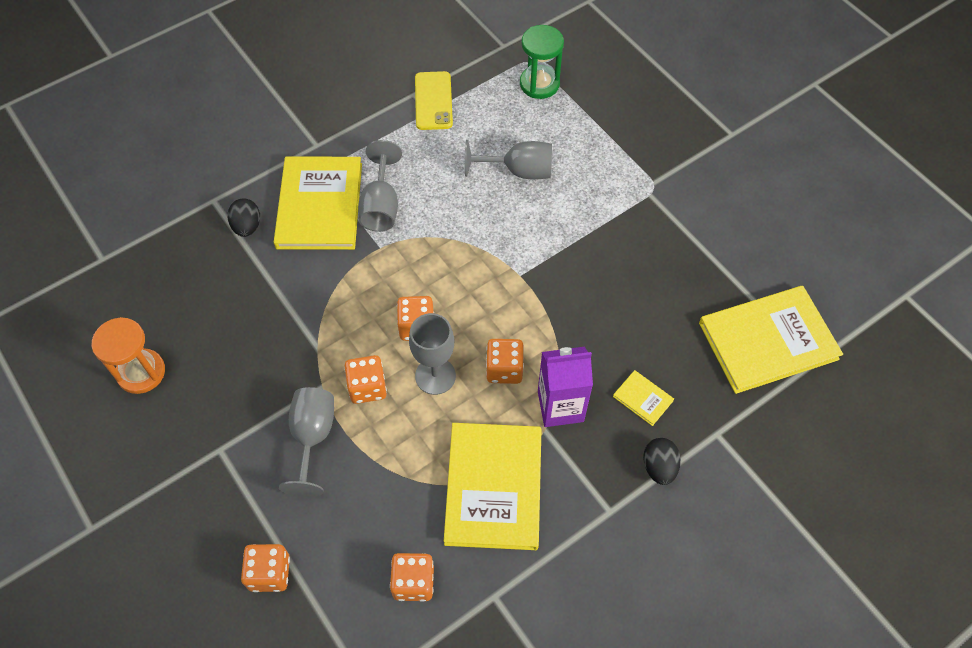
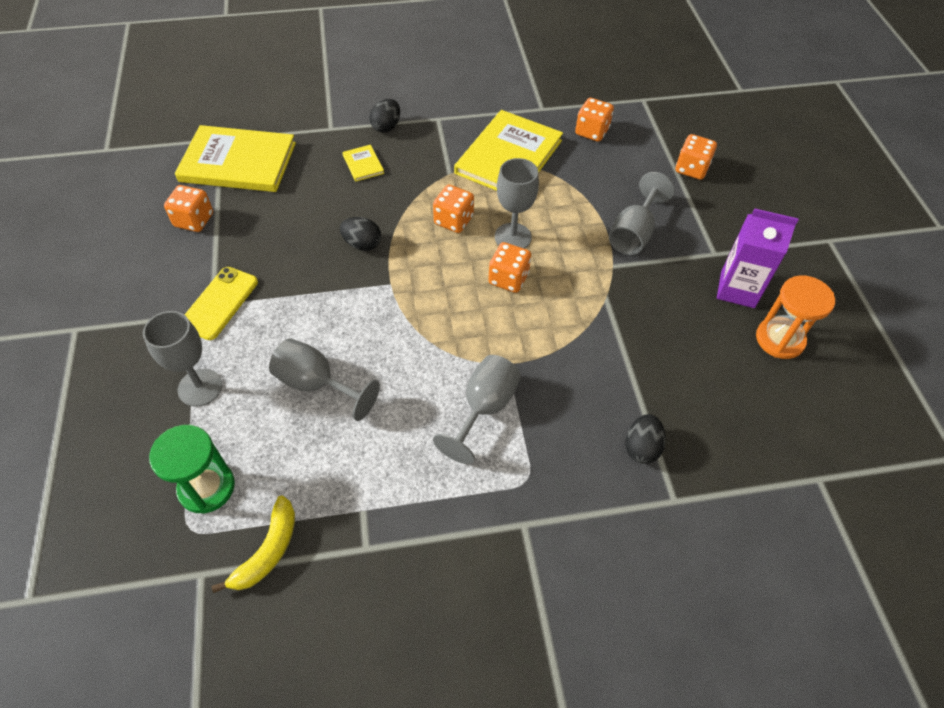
camera: 155 degrees left, 5 degrees down
(319, 205) = (551, 438): yellow book -> none
(367, 387) = (573, 250): orange dice -> orange dice (194, 220)
(433, 101) = (348, 524): yellow phone -> yellow phone (219, 303)
(473, 70) = (267, 551): none -> yellow banana
(560, 406) = (427, 182): purple carton -> purple carton (737, 289)
(572, 303) = (362, 244): none -> black egg
(600, 135) = (200, 387): none -> grey goblet

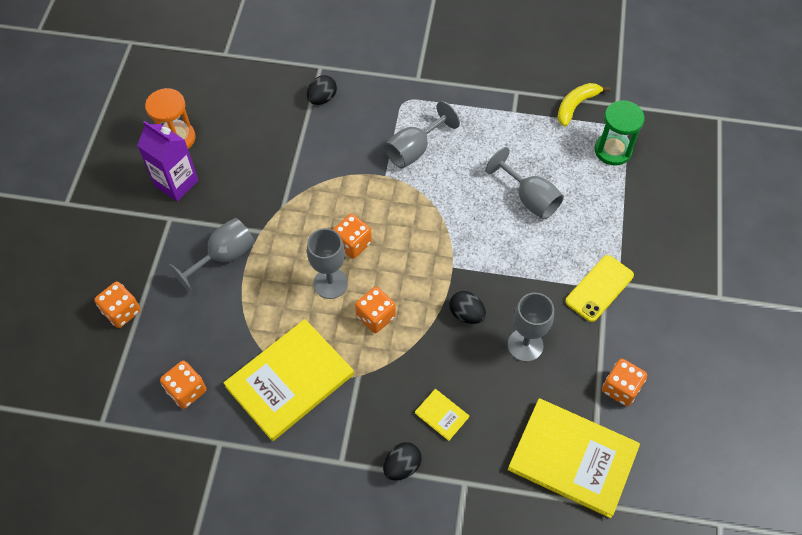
camera: 160 degrees left, 5 degrees up
(200, 387) = (616, 219): grey goblet -> grey goblet (525, 345)
(363, 164) = (441, 415): yellow book -> yellow book turned 45 degrees counterclockwise

